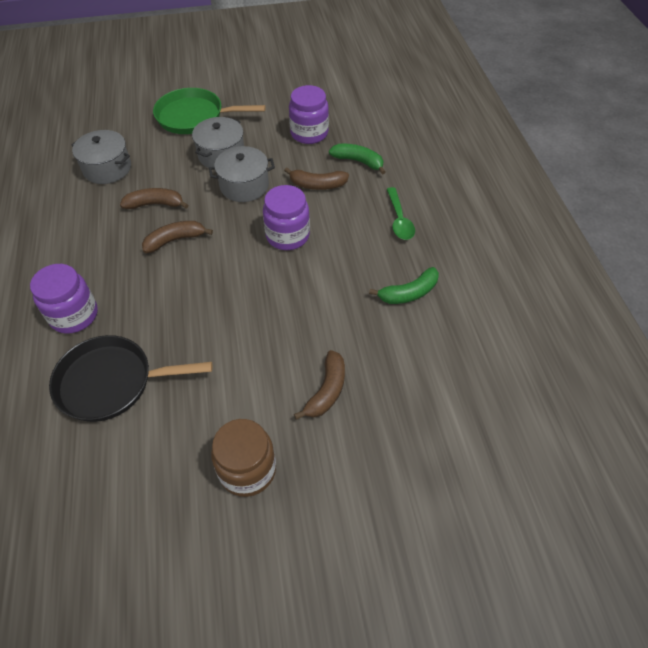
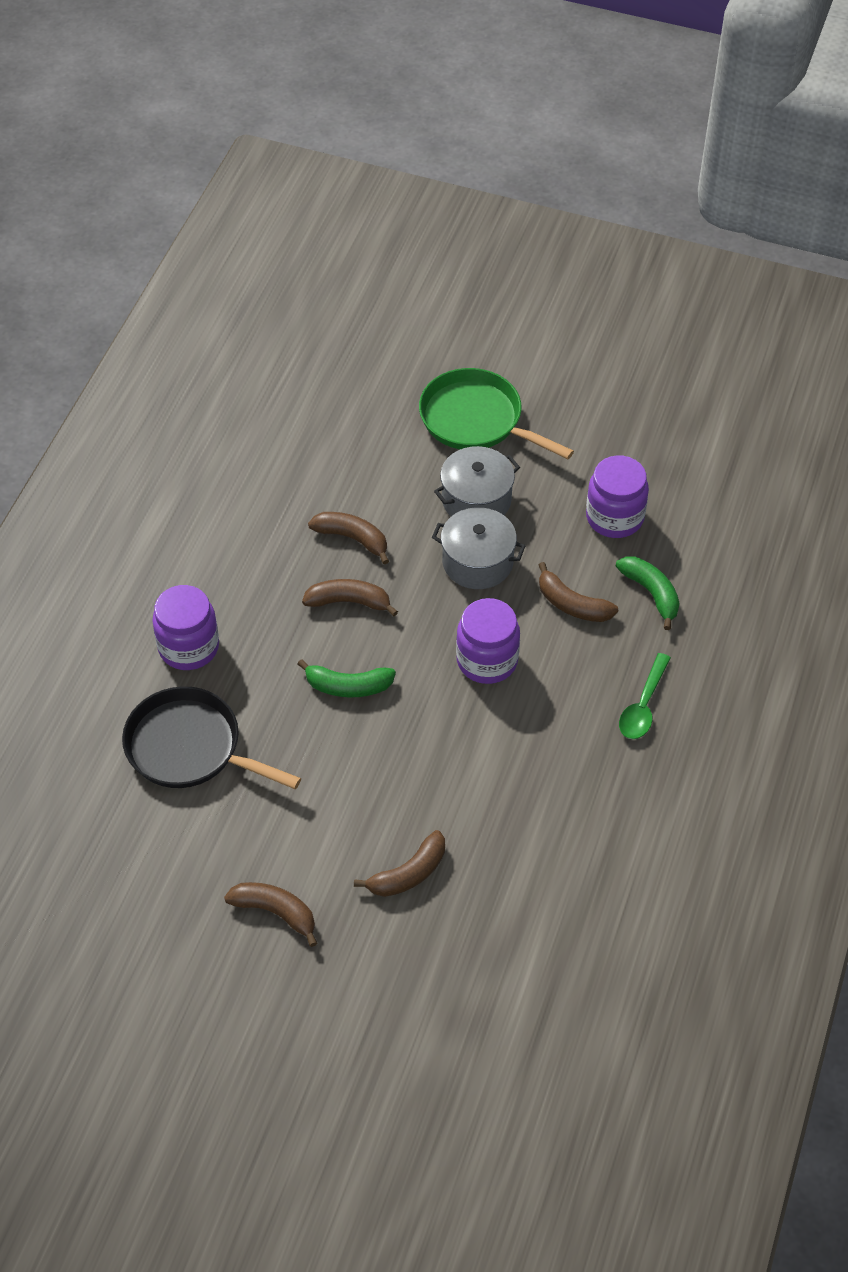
camera: 30 degrees right, 0 degrees up
(107, 168) = (322, 456): grey pot -> none
(247, 470) = (275, 912): brown jar -> brown banana
(409, 293) = (583, 808): green banana -> green banana (348, 686)

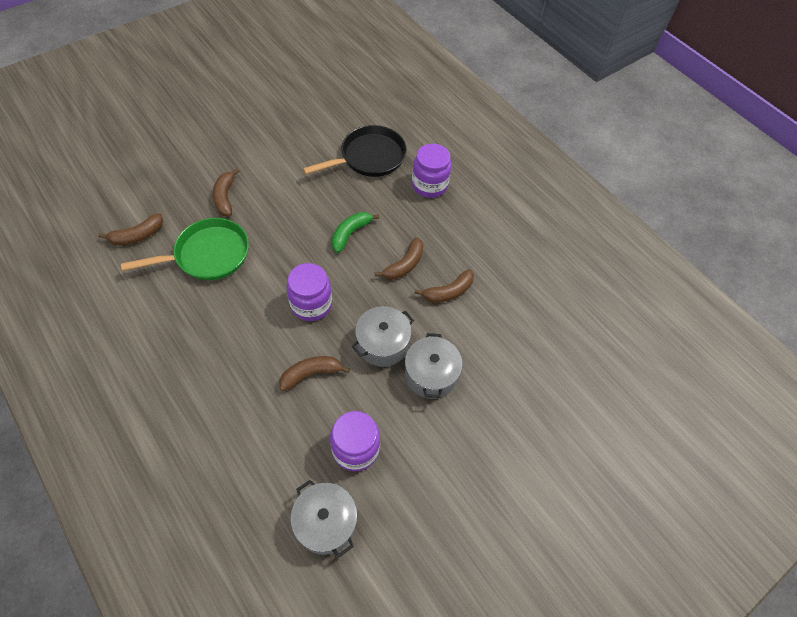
camera: 120 degrees right, 5 degrees up
(275, 912) = (256, 143): brown banana -> brown banana (137, 236)
(476, 420) = (499, 420): green pan -> green pan (208, 255)
(643, 705) = (212, 362): green spoon -> none
(651, 593) = (280, 426): green banana -> none
(703, 499) = (326, 523): none -> grey pot

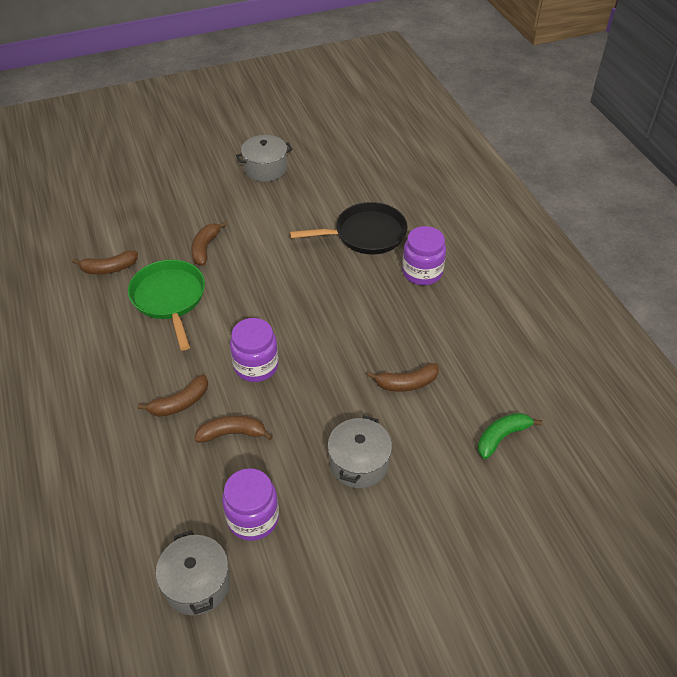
camera: 20 degrees right, 10 degrees down
(208, 255) = (169, 298): green pan -> green pan turned 105 degrees counterclockwise
(350, 233) = (320, 305): green banana -> green banana (501, 437)
(382, 344) = (317, 420): grey pot -> grey pot (265, 169)
(404, 265) = (367, 346): brown banana -> brown banana (180, 403)

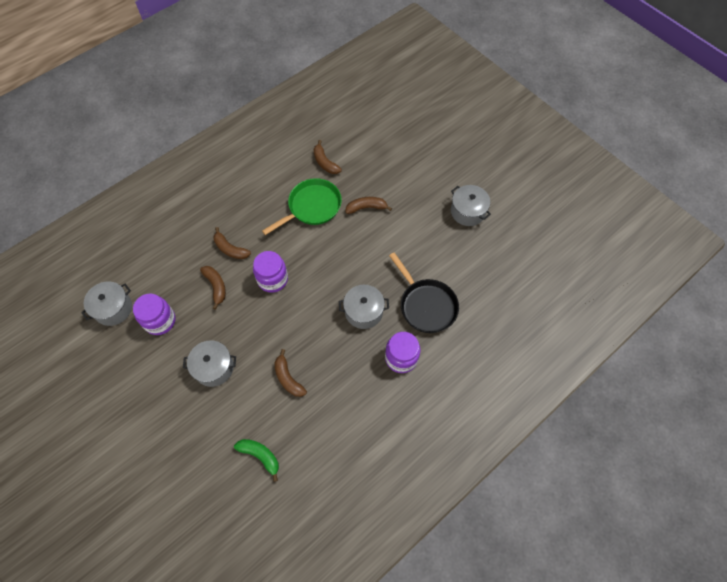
camera: 70 degrees right, 15 degrees up
(348, 288) = (363, 311): none -> grey pot

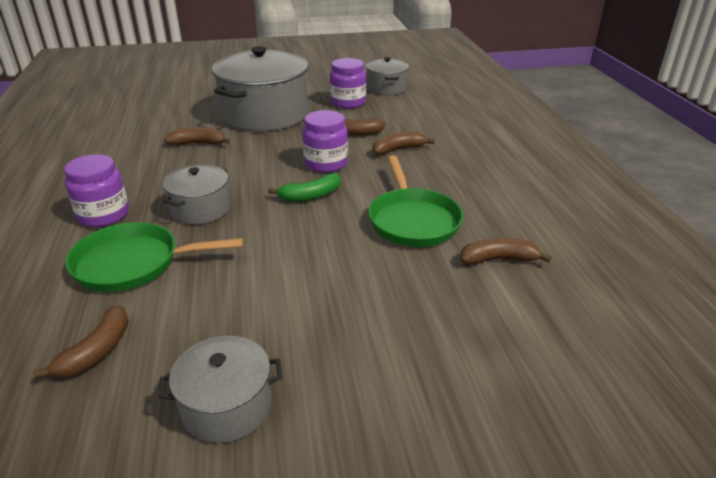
camera: 120 degrees right, 30 degrees down
(214, 367) = (265, 114): grey pot -> grey pot, size x1.96
(260, 456) = (152, 116): green banana -> green banana (310, 196)
(366, 207) = (365, 271): brown banana -> brown banana (97, 351)
(426, 305) = (133, 263): black pan -> green pan

